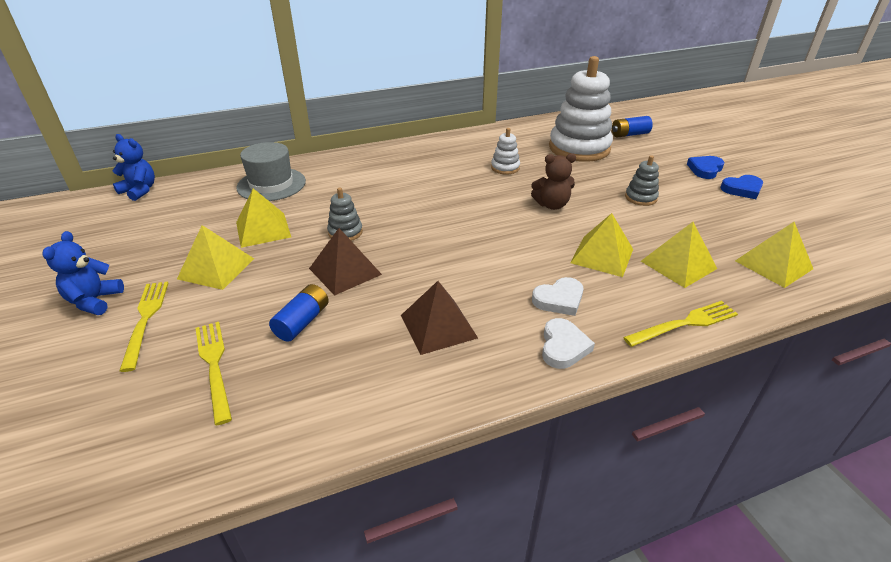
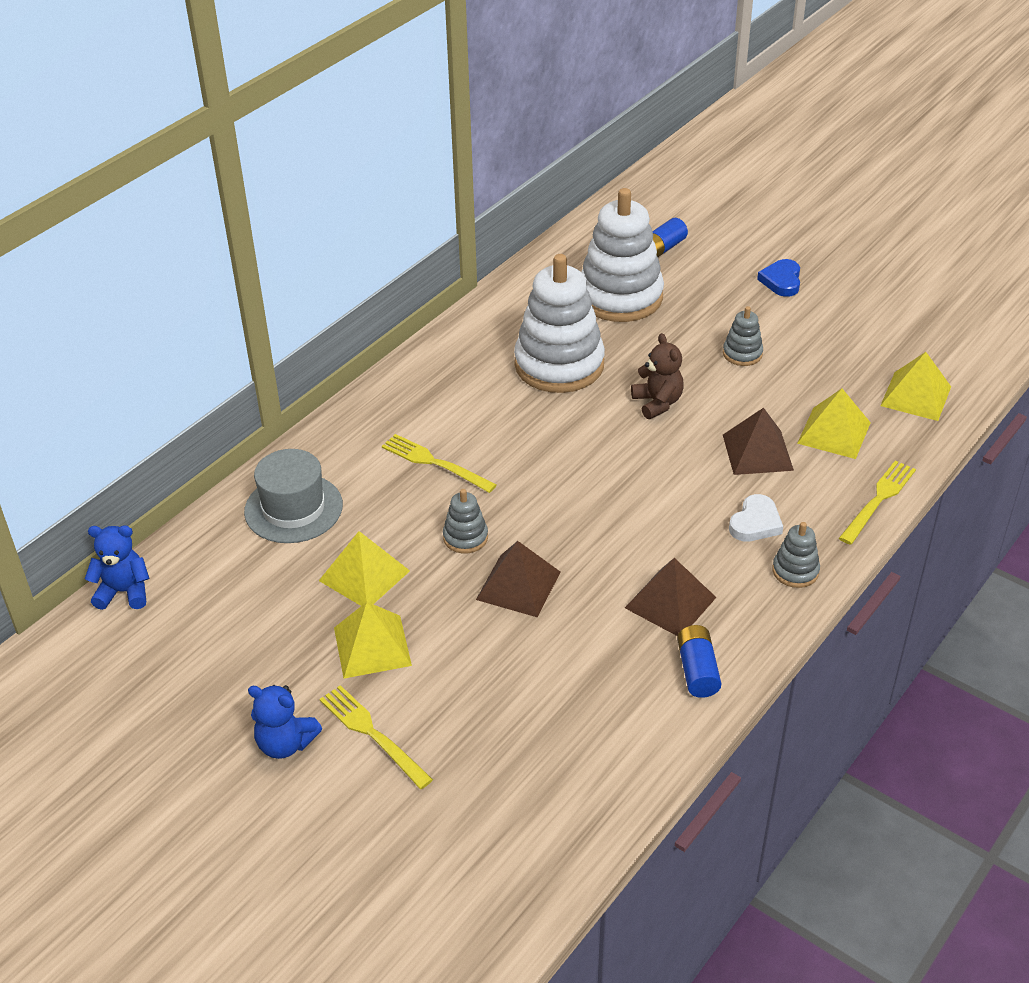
camera: 30 degrees left, 5 degrees up
(94, 301) = (285, 743): blue teddy bear -> blue teddy bear turned 45 degrees counterclockwise
(214, 366) = (503, 740): yellow fork -> yellow fork (434, 463)
(302, 322) = (537, 659): blue battery -> blue battery (697, 670)
(505, 168) = (559, 365): white stacking toy -> white stacking toy, size x2.25
(552, 205) = (657, 403): brown teddy bear -> brown teddy bear turned 75 degrees counterclockwise
(563, 347) = (795, 571): white heart -> grey stacking toy
(602, 256) = (757, 452): yellow pyramid -> brown pyramid
(742, 189) = (836, 299): blue heart -> none

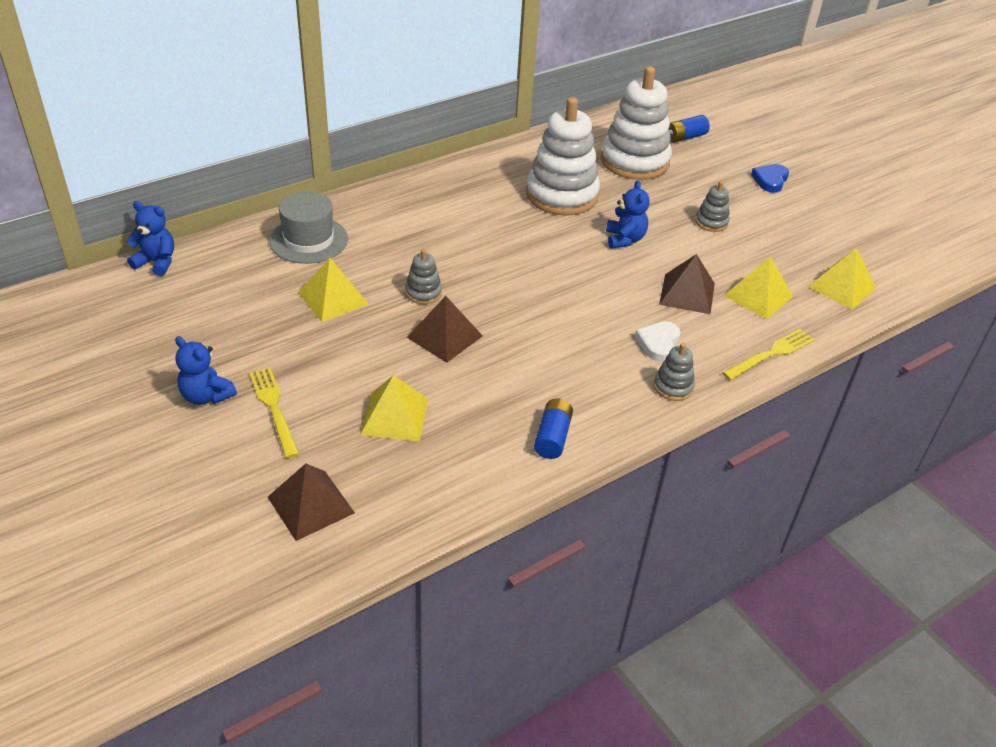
camera: 15 degrees right, 0 degrees up
(372, 646) = (310, 347): yellow pyramid -> yellow pyramid (394, 416)
(434, 463) = (430, 237): yellow fork -> none
(657, 403) = (624, 239): brown teddy bear -> blue teddy bear
(670, 602) = (557, 381): brown pyramid -> brown pyramid (311, 504)
(755, 523) = (658, 343): white heart -> white heart turned 150 degrees clockwise

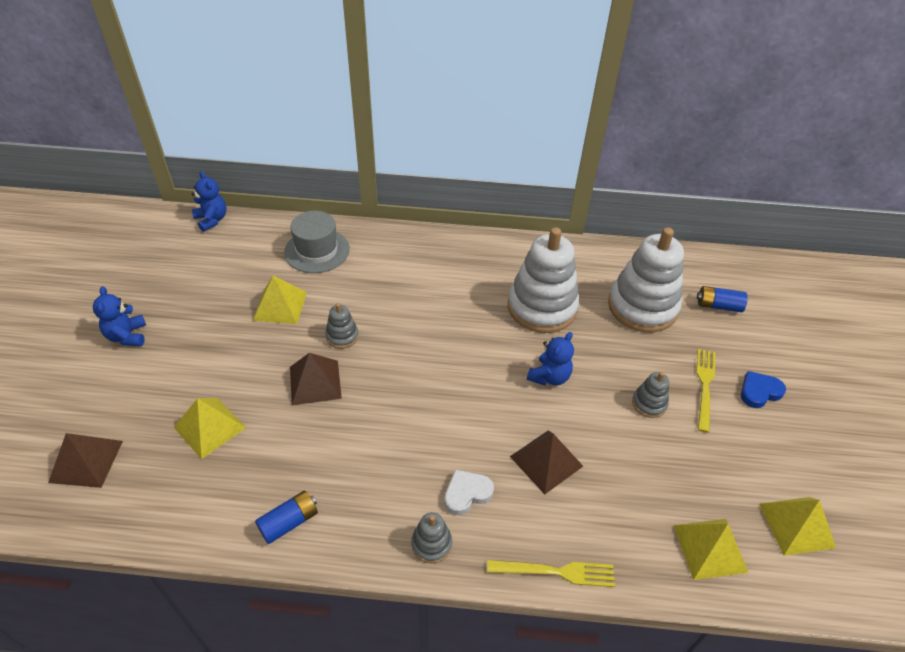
camera: 40 degrees right, 5 degrees up
(274, 408) = (151, 370): yellow fork -> yellow fork (704, 386)
(758, 296) = (611, 504): yellow pyramid -> yellow pyramid (796, 525)

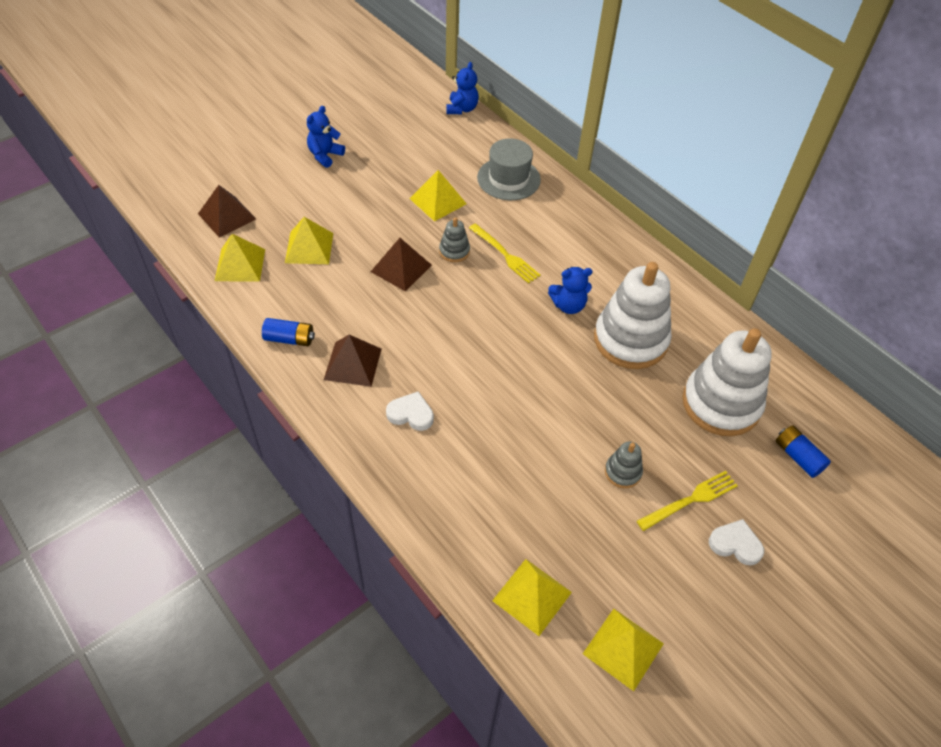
camera: 45 degrees right, 5 degrees up
(156, 495) = (240, 265): none -> yellow pyramid
(431, 544) = (353, 422): grey stacking toy -> none
(546, 461) = (490, 441): brown pyramid -> brown pyramid (352, 364)
(549, 377) = (568, 391): blue teddy bear -> blue teddy bear (568, 305)
(556, 572) = (407, 508): yellow fork -> yellow fork (505, 255)
(759, 392) = (735, 544): blue heart -> white heart

